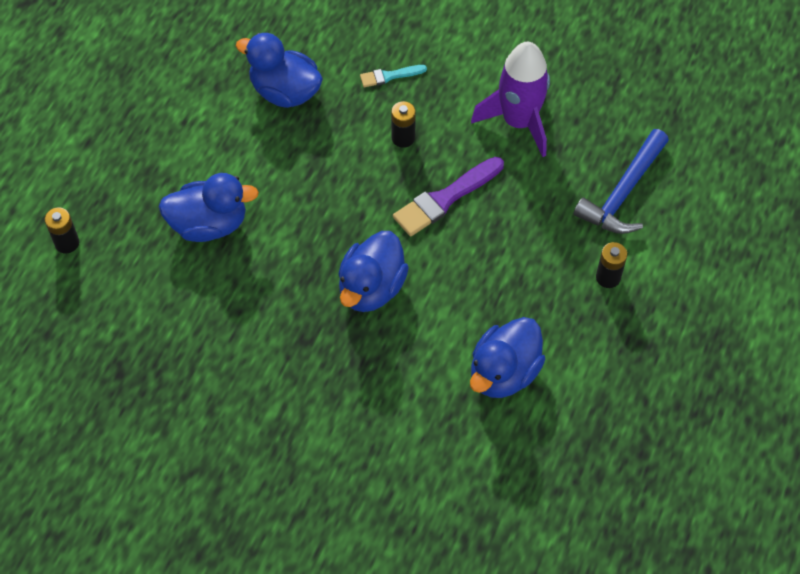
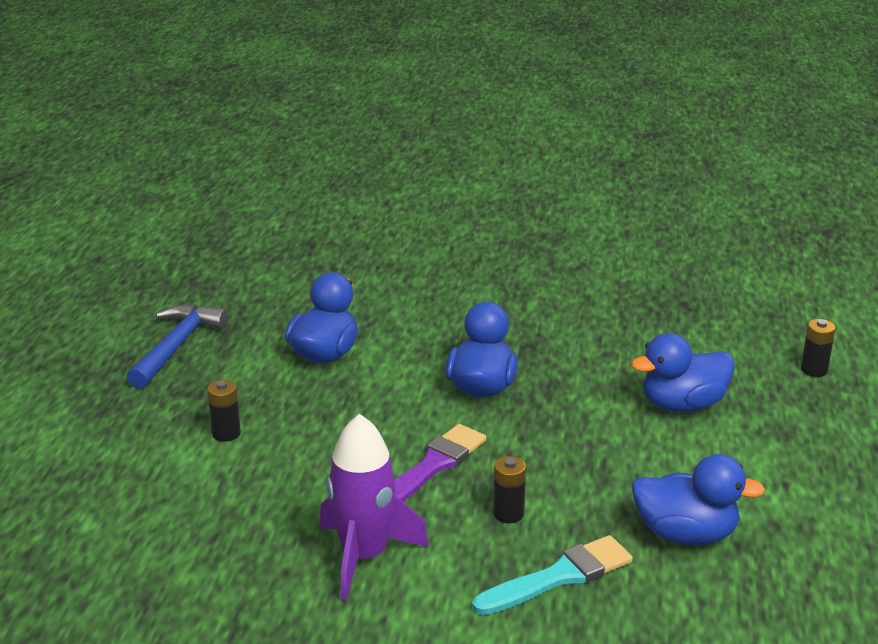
camera: 165 degrees right, 30 degrees down
(389, 76) = (559, 576): turquoise brush -> turquoise brush, size x1.82
(623, 193) = (214, 508): blue hammer -> blue hammer (176, 346)

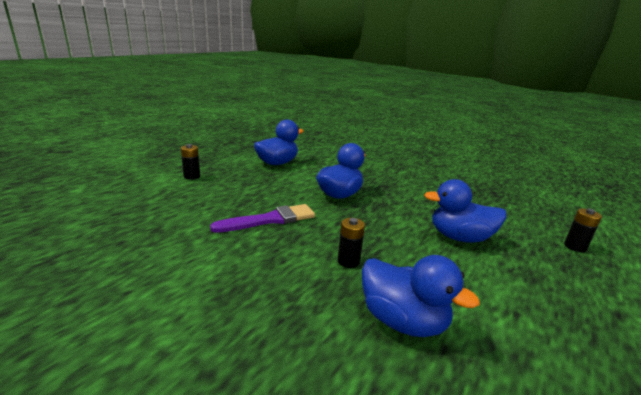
camera: 25 degrees right, 5 degrees down
(176, 346) = (219, 145): blue hammer -> none
(364, 556) = (171, 250): purple rocket -> none
(508, 514) = (285, 258): black battery -> black battery (348, 261)
(559, 576) = (274, 313): turquoise brush -> none

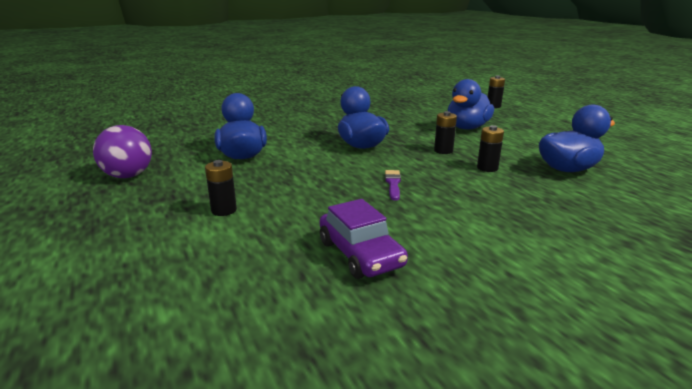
camera: 60 degrees left, 0 degrees up
(146, 226) = (360, 254): none -> purple car
(223, 146) = (128, 176): none -> purple ball
(270, 220) = (393, 184): purple brush -> purple brush, size x0.55
(371, 232) = (443, 151): none -> black battery

